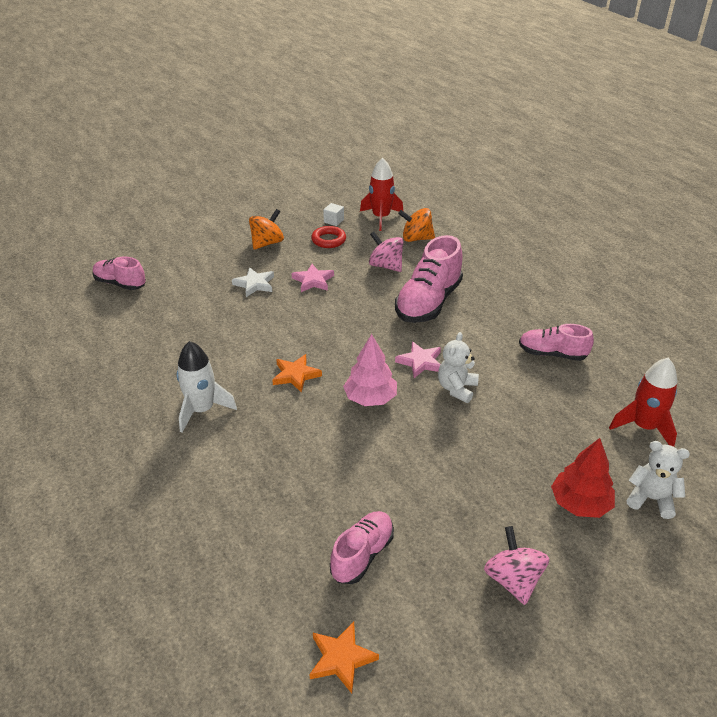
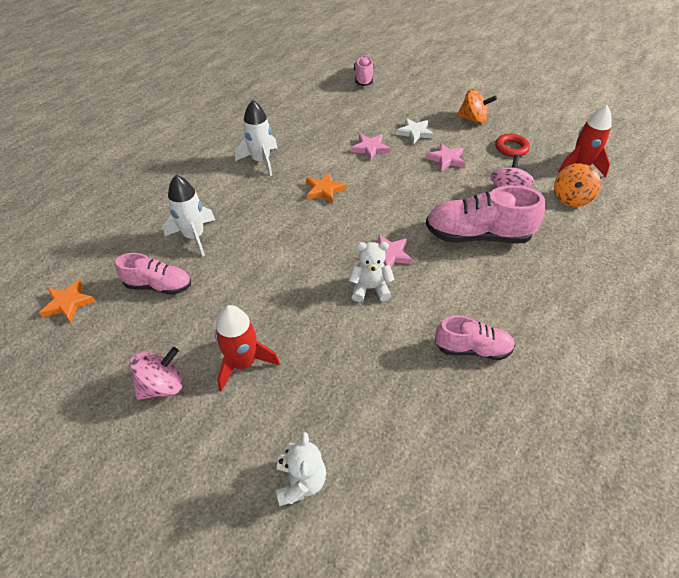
camera: 65 degrees right, 10 degrees up
(254, 321) = (370, 148): none -> pink star
(297, 503) = (194, 236): none -> white rocket
(333, 221) = (543, 141): white cube -> none
(370, 398) = (323, 238): pink tree -> none
(416, 238) = (571, 198): orange spinning top -> orange spinning top turned 135 degrees counterclockwise
(552, 354) = (472, 349): pink shoe -> pink shoe turned 105 degrees clockwise
(580, 504) = (267, 418): red tree -> none
(644, 427) = (408, 457): red rocket -> red rocket (243, 363)

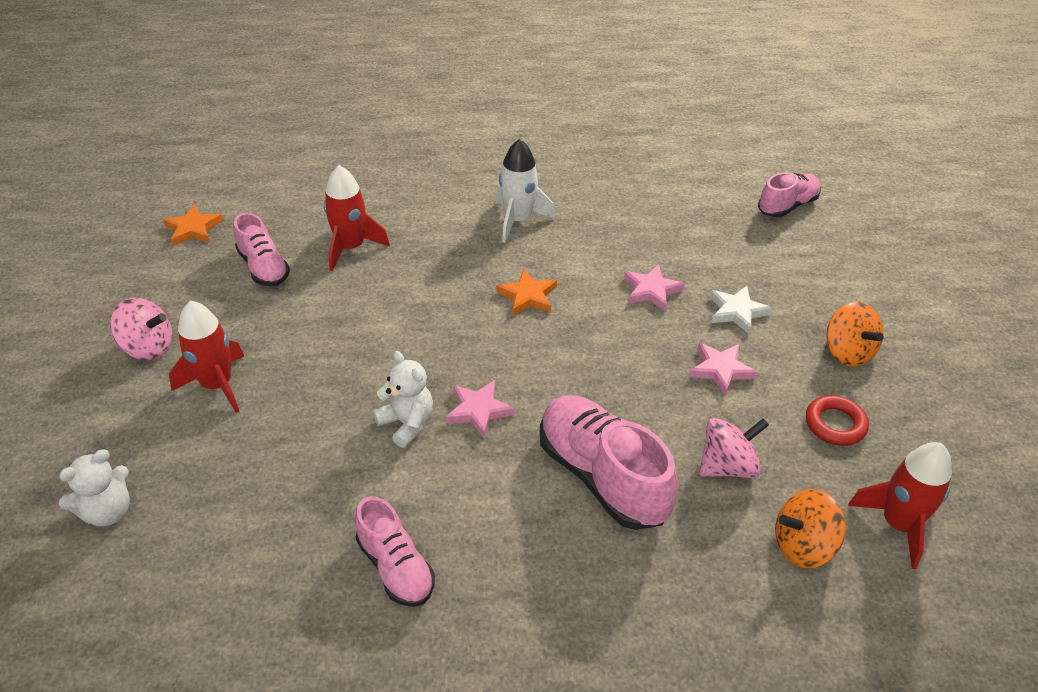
camera: 50 degrees right, 5 degrees down
(194, 236) = (351, 248): white rocket -> red rocket

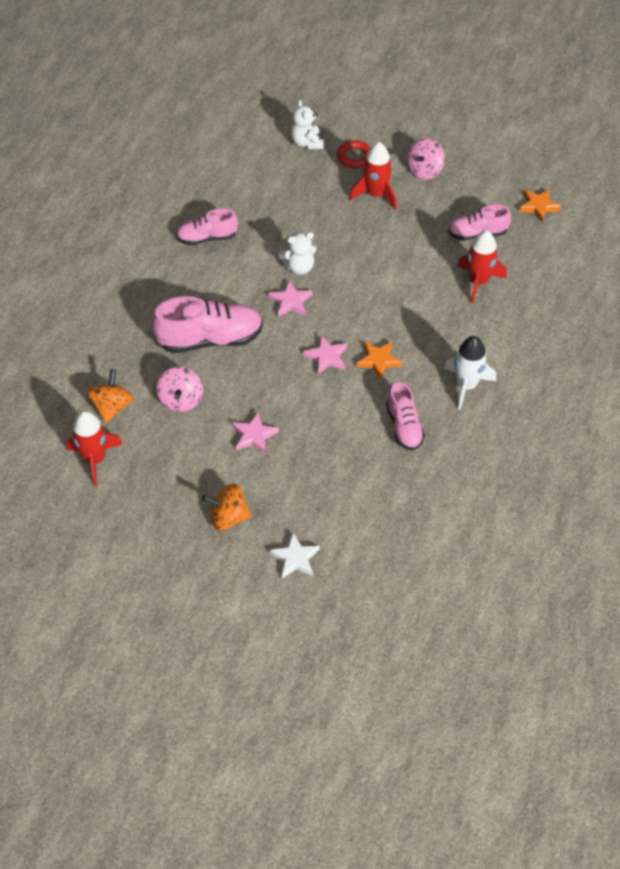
camera: 115 degrees right, 10 degrees up
(651, 290) = (348, 433): pink star -> pink star (326, 357)
(737, 312) = (300, 473): white star -> white star (295, 558)
(787, 206) = (402, 577): pink shoe -> pink shoe (404, 426)
(835, 424) = (176, 472): red ring -> red ring (354, 157)

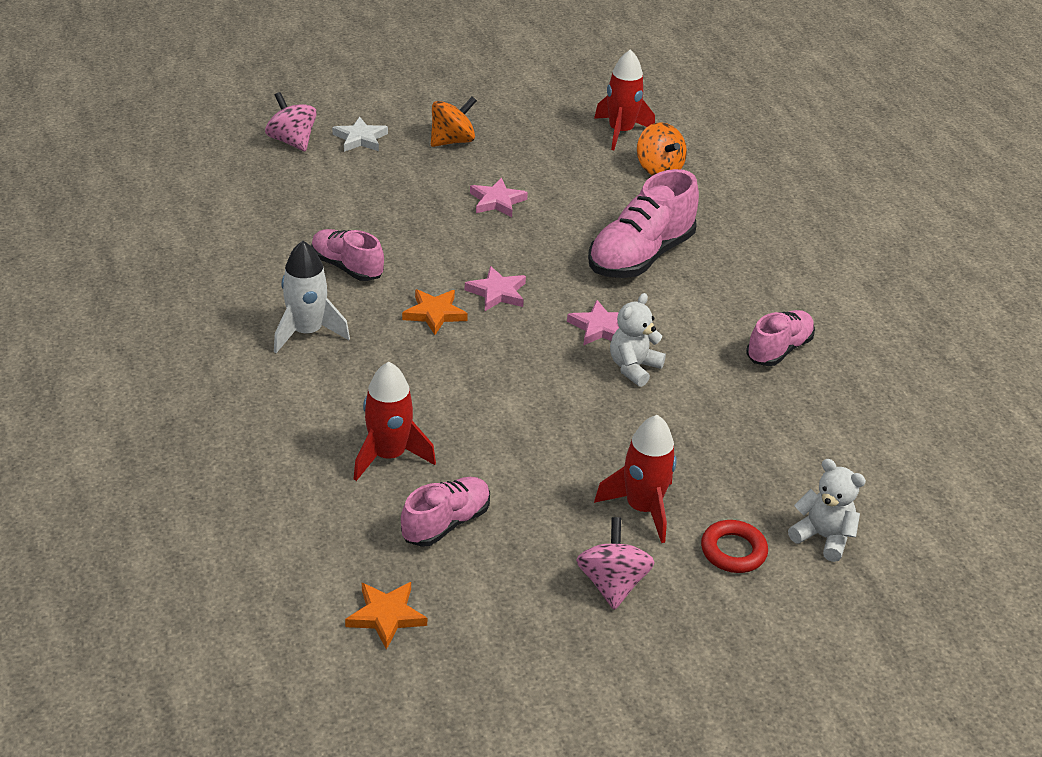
camera: 140 degrees right, 15 degrees down
(181, 400) = (602, 199): pink spinning top -> pink spinning top (292, 141)

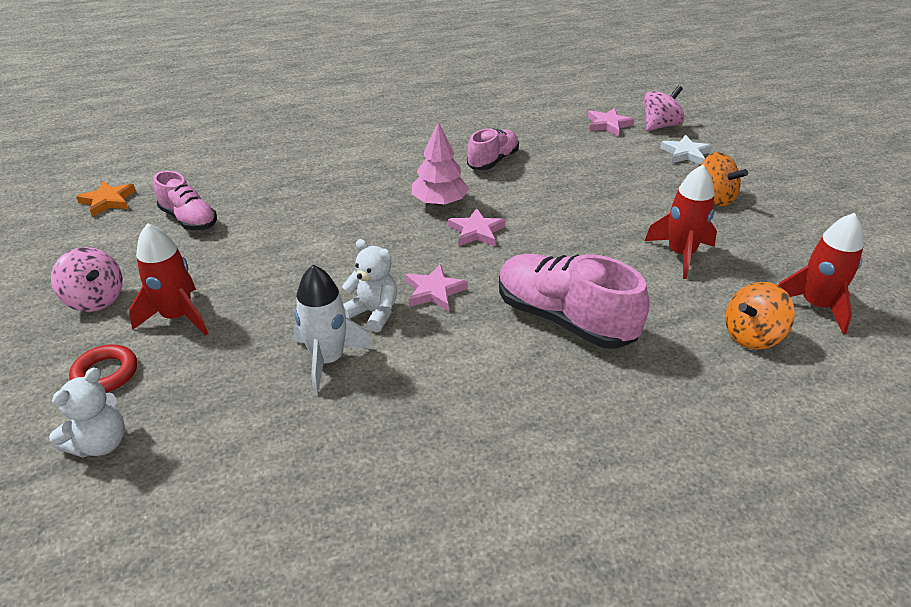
camera: 90 degrees right, 0 degrees up
(307, 332) = (407, 152): white rocket -> white rocket (328, 360)
(389, 456) = (266, 192): red rocket -> red rocket (680, 254)
(434, 314) = (439, 202): orange star -> pink tree
(497, 201) = (623, 226): pink star -> pink star (608, 124)
(612, 584) = (95, 299): pink spinning top -> pink spinning top turned 45 degrees clockwise
(778, 350) = (412, 427): pink shoe -> none

